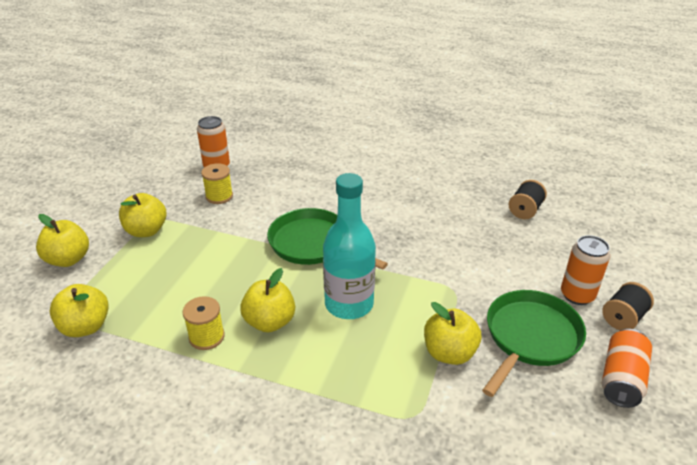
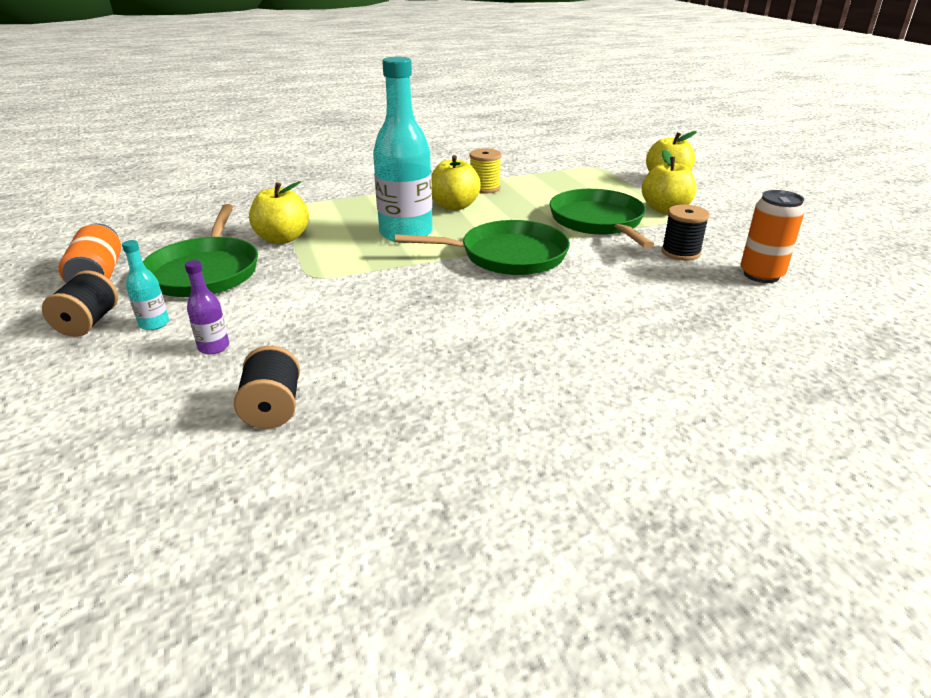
camera: 140 degrees right, 5 degrees down
(85, 327) = (569, 168): yellow apple -> none
(208, 243) = (598, 221): none -> green pan
(219, 196) = (680, 252): yellow spool -> black spool
(543, 258) = (214, 347): none -> purple bottle
(577, 295) = (154, 324): orange can -> turquoise bottle

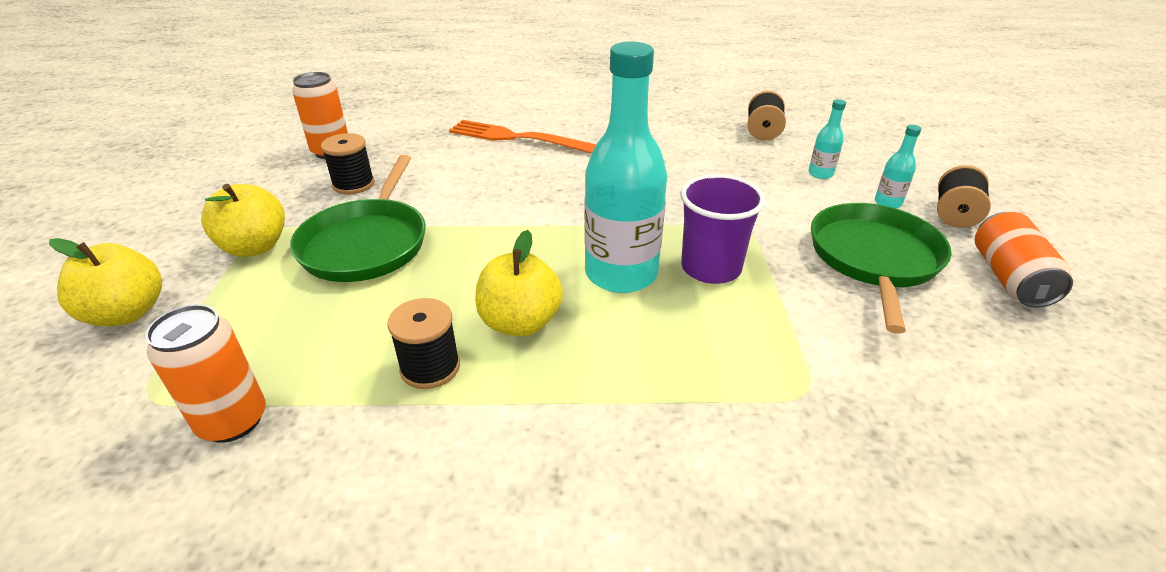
camera: 160 degrees left, 5 degrees up
(214, 347) = (820, 174): purple bottle -> turquoise bottle
(282, 239) = (793, 300): yellow apple -> none
(341, 246) = (711, 268): none -> purple cup
(484, 188) = (430, 367): yellow spool -> black spool
(508, 255) = (525, 214): green pan -> none
(549, 167) = (233, 421): none -> orange can
(601, 328) = (518, 138): none -> orange fork

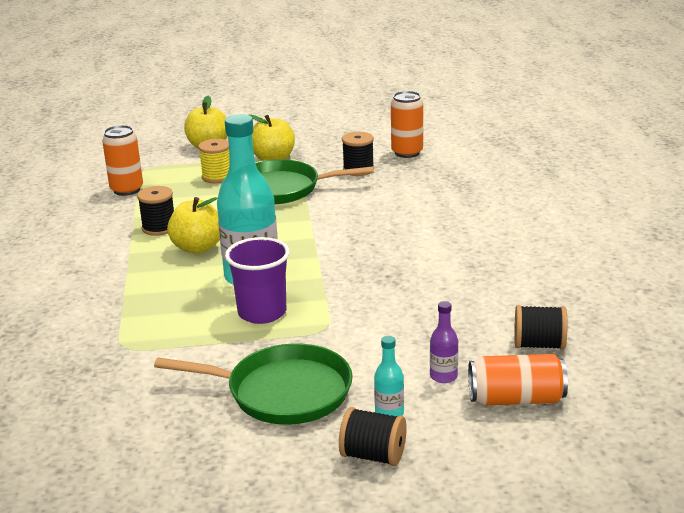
camera: 85 degrees right, 10 degrees down
(273, 303) = (217, 177): none -> yellow spool
(518, 138) = (462, 216): orange fork -> none
(820, 174) = (443, 376): turquoise bottle -> purple bottle
(1009, 278) = (257, 467): orange can -> orange can (516, 399)

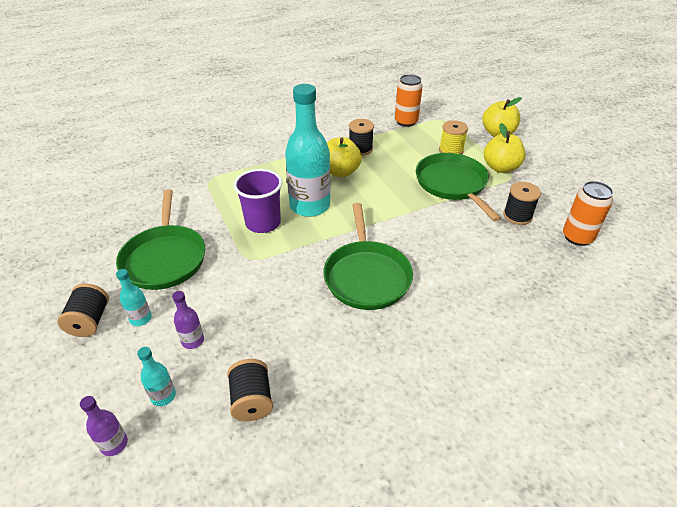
camera: 70 degrees right, 15 degrees up
(399, 260) = (366, 276): none -> green pan
(516, 399) = (163, 396): orange can -> turquoise bottle
(569, 433) = (114, 444): none -> purple bottle

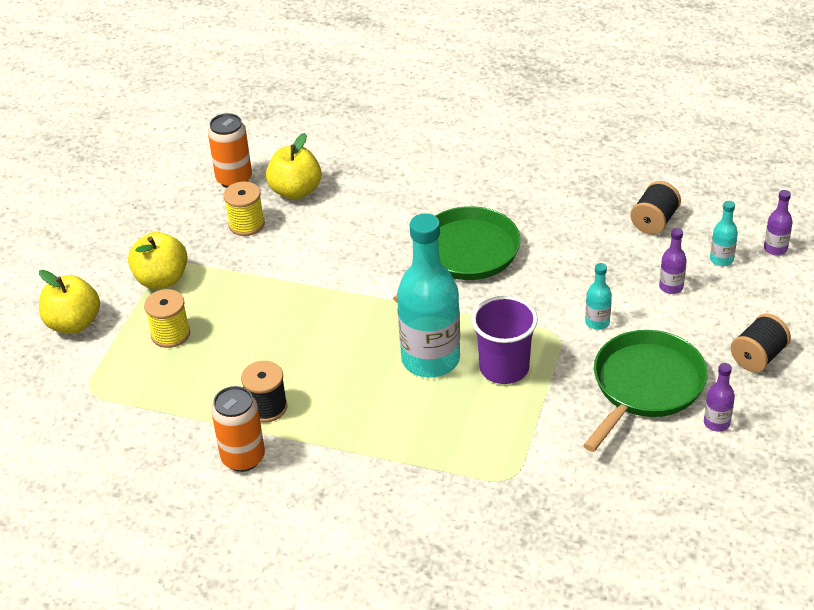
camera: 135 degrees left, 0 degrees up
(102, 261) = (716, 423): none -> purple bottle
(141, 318) = (707, 332): turquoise bottle -> turquoise bottle (597, 322)
(340, 172) = (338, 386): yellow apple -> yellow apple (295, 191)
(406, 122) = (140, 417): orange can -> orange can (243, 458)
(452, 184) = (245, 292): green pan -> none
(517, 216) = (246, 224): black spool -> yellow spool

